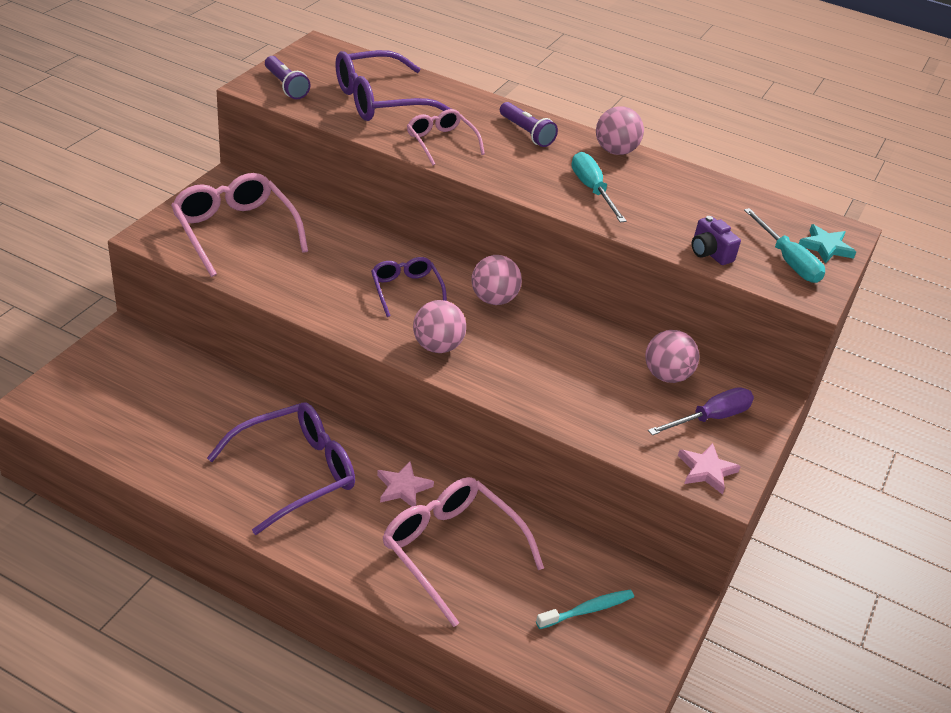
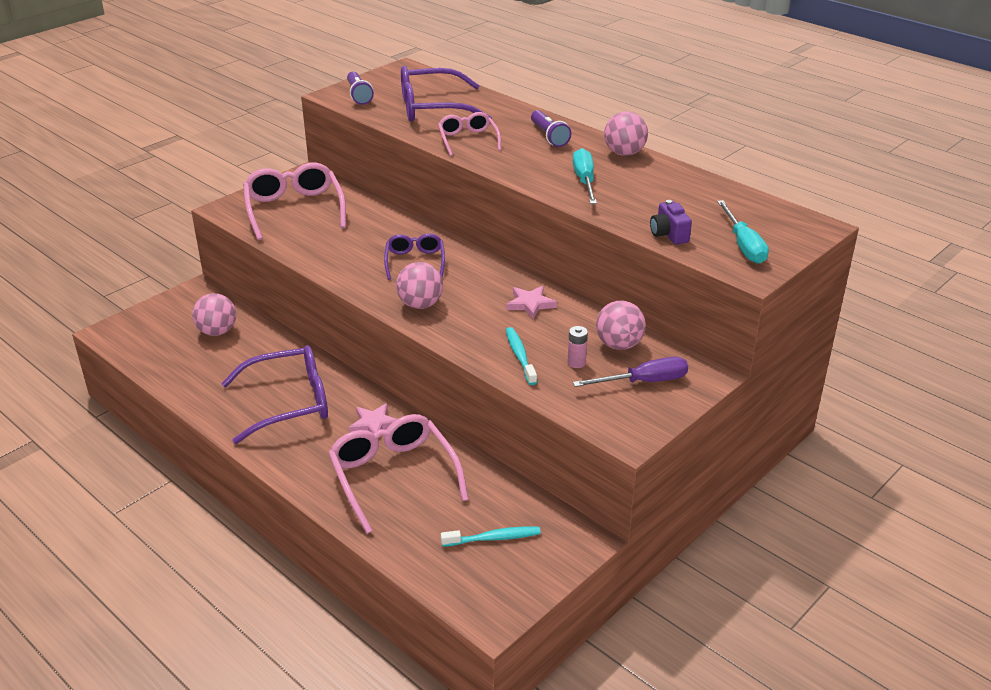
camera: 20 degrees right, 5 degrees down
(493, 299) = (488, 274): pink ball -> pink ball (217, 332)
(572, 401) = (520, 356): none -> turquoise toothbrush
(634, 402) = (576, 363): none -> pink battery
(706, 471) = (618, 422): pink star -> pink star (530, 304)
(825, 247) = (789, 237): turquoise star -> none

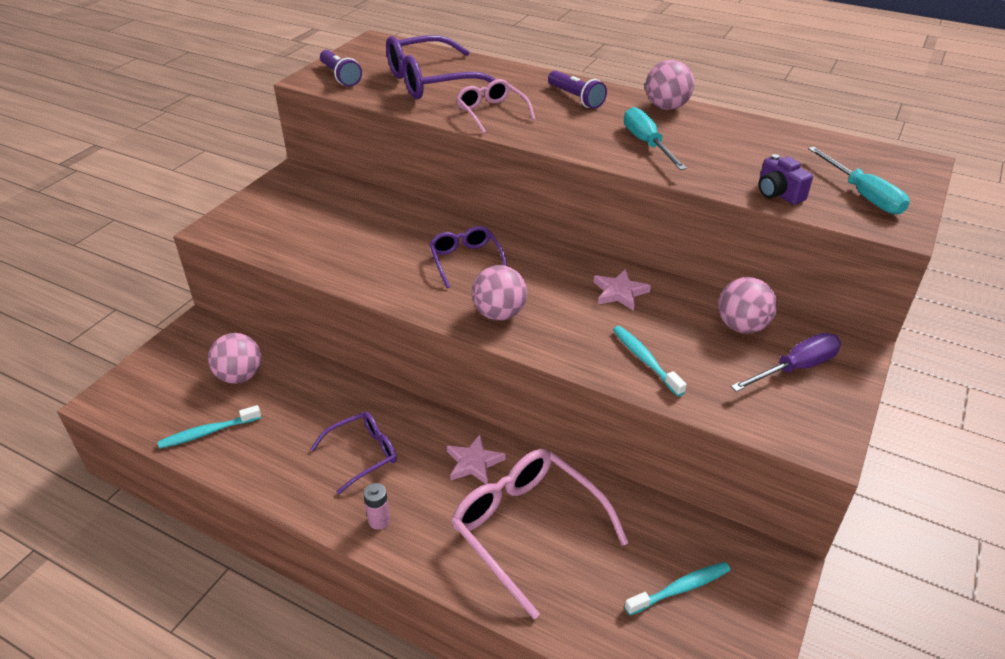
camera: 15 degrees left, 5 degrees up
(177, 367) = (208, 432): none -> turquoise toothbrush
(289, 403) = (362, 454): purple glasses -> purple glasses, size x0.58
(294, 209) = (297, 218): pink glasses -> none
(576, 363) = (711, 357): pink battery -> pink battery (379, 520)

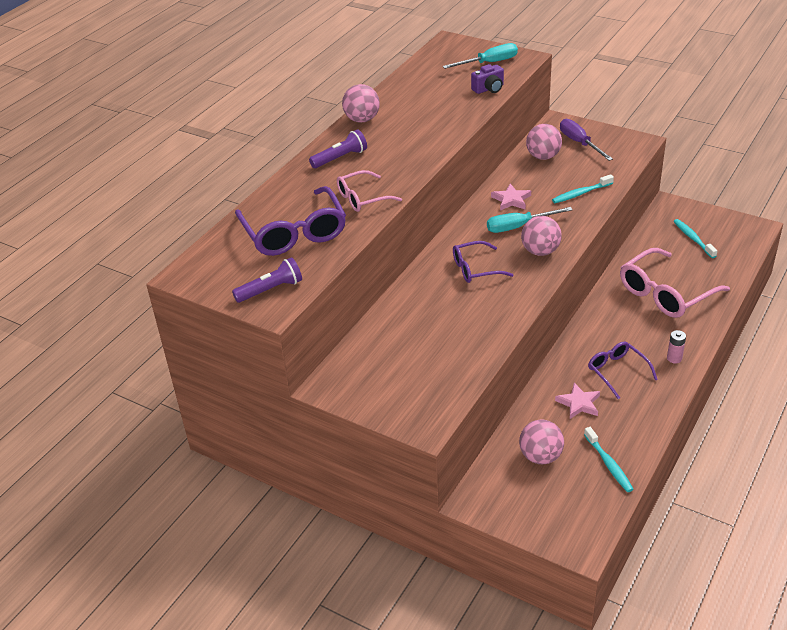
camera: 85 degrees left, 0 degrees up
(474, 463) = (615, 317): pink star -> pink star (579, 403)
(647, 144) = (420, 130): turquoise screwdriver -> turquoise screwdriver (518, 226)

